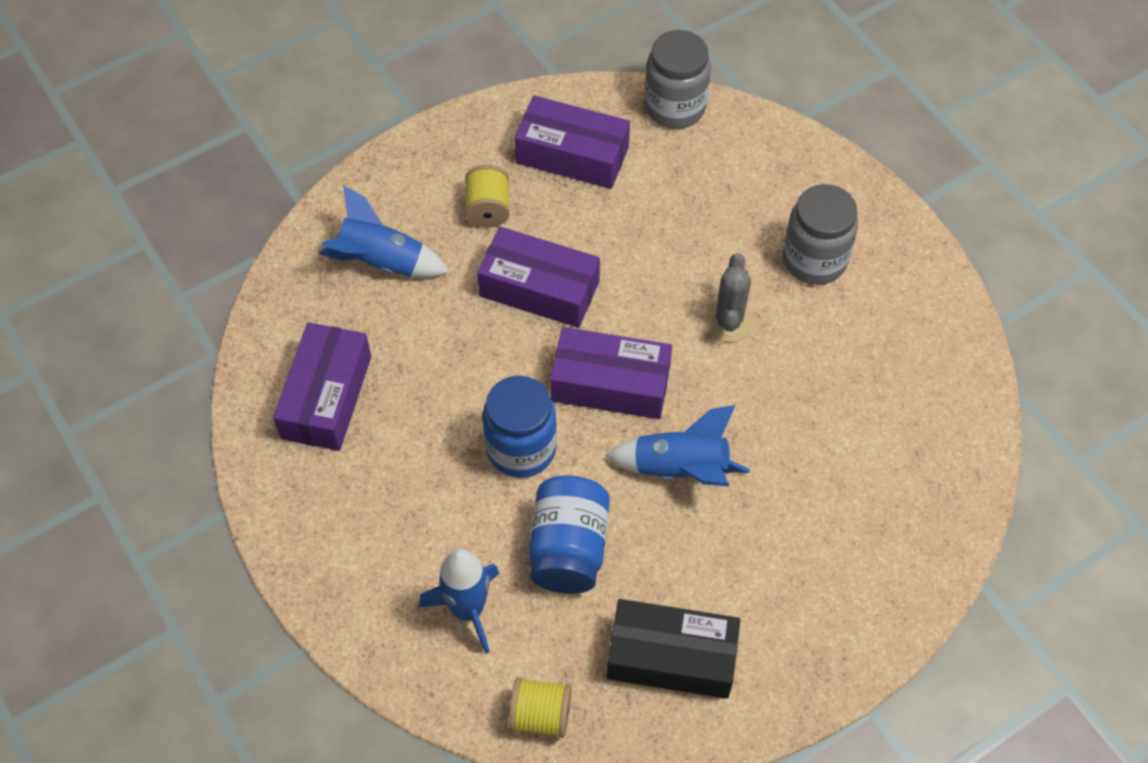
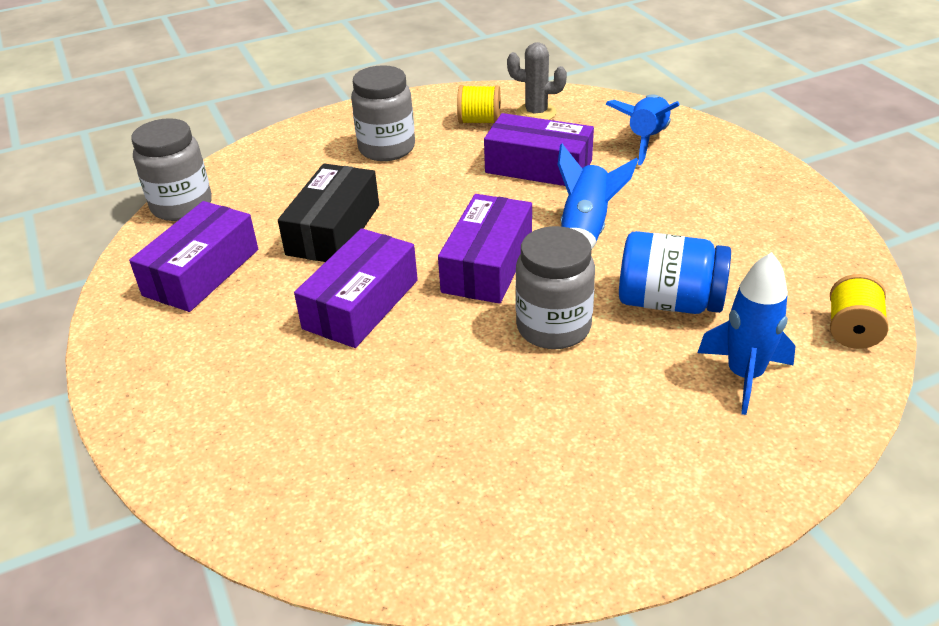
camera: 80 degrees left, 20 degrees down
(326, 397) = (460, 490): purple box -> purple box (538, 167)
(382, 262) = (276, 429): blue rocket -> blue rocket (646, 139)
(488, 209) = (241, 336): yellow spool -> yellow spool (479, 121)
(521, 448) = (553, 327): blue jar -> grey jar
(671, 657) = (775, 248): black box -> black box (334, 229)
(728, 322) = (436, 194): grey cactus -> grey cactus (536, 113)

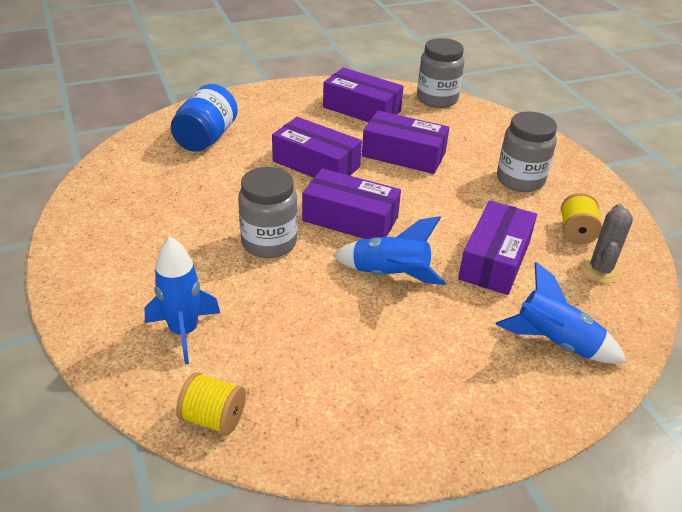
camera: 90 degrees right, 0 degrees up
(334, 229) = (403, 155): black box -> purple box
(669, 302) = (282, 307): blue jar -> blue jar (206, 138)

